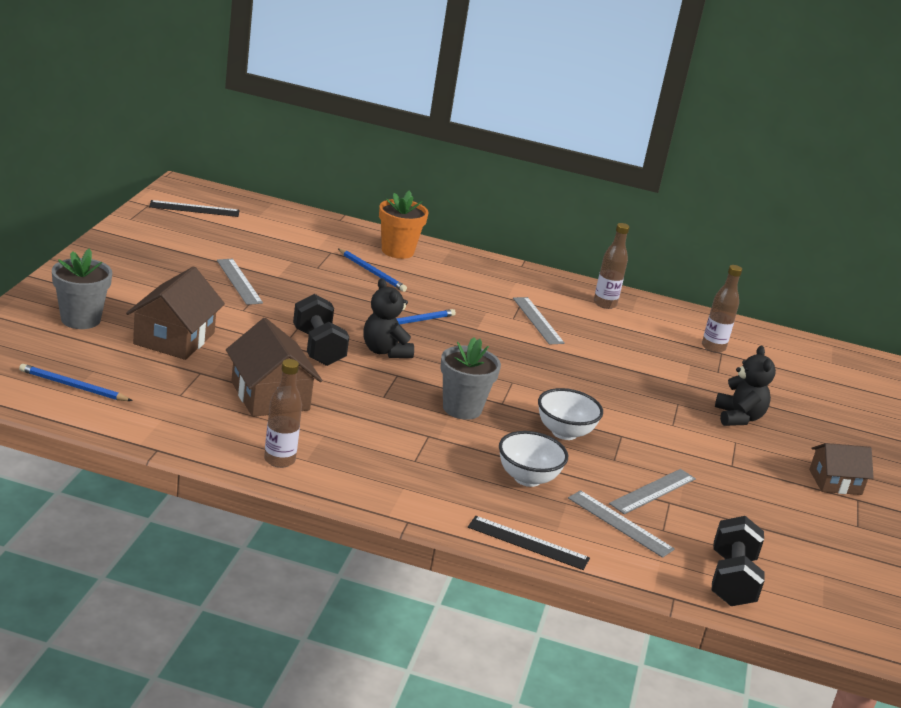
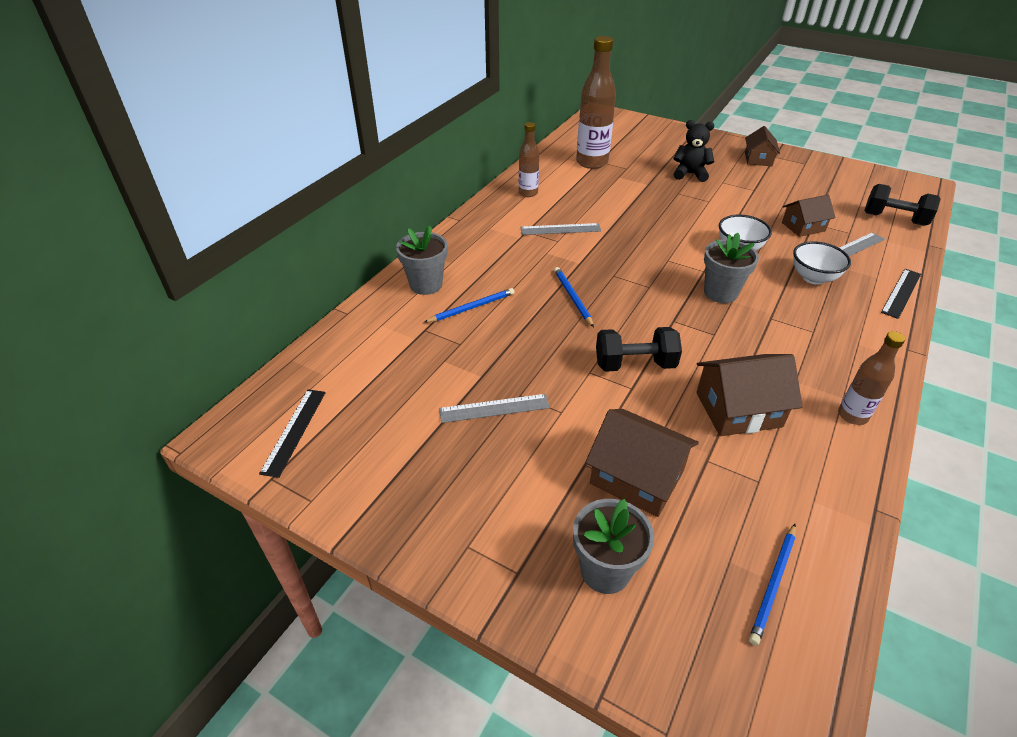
camera: 70 degrees left, 15 degrees up
(385, 351) = (632, 321): black teddy bear -> none
(397, 251) = (426, 285): orange flower pot -> grey flower pot
(653, 491) = (803, 227): grey ruler -> brown house
(713, 347) = (592, 162): brown bottle -> brown bottle, size x1.77

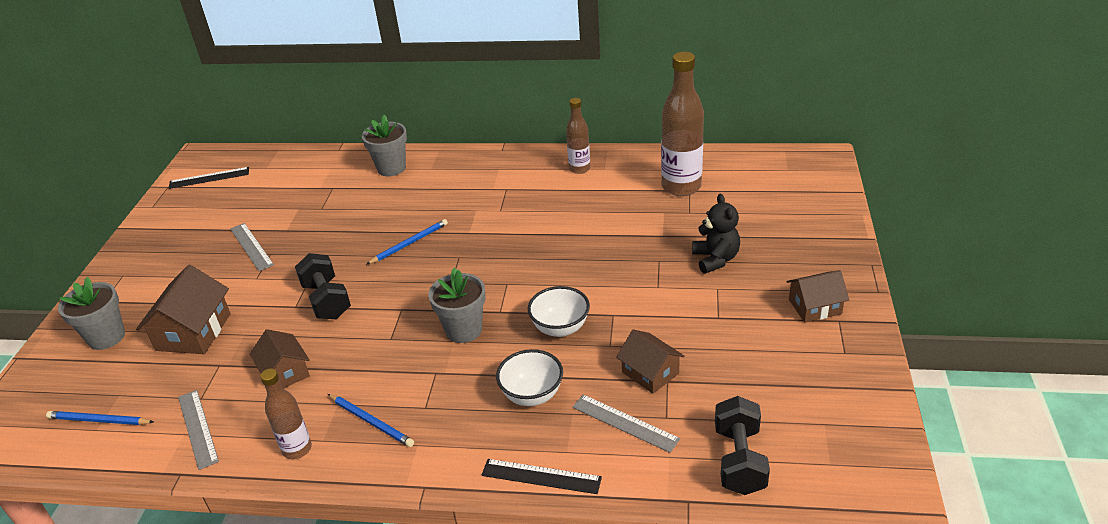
camera: 70 degrees right, 5 degrees down
(471, 307) = (370, 198): blue pencil -> blue pencil (371, 421)
(560, 229) = (522, 206): grey ruler -> grey ruler (198, 428)
(738, 409) = (285, 372): brown house -> brown house, size x0.65

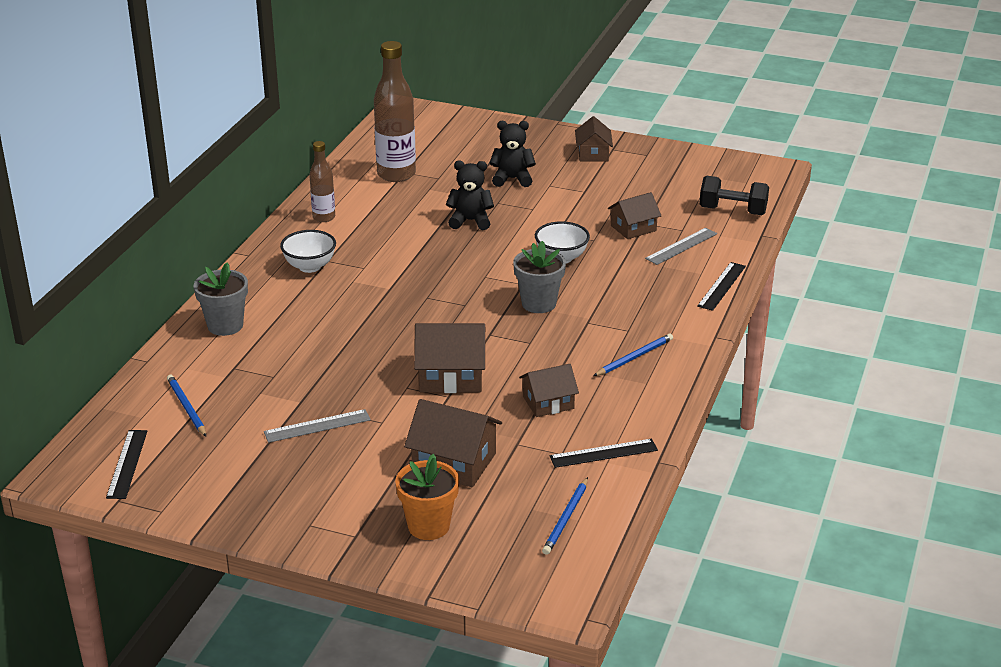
camera: 80 degrees left, 5 degrees down
(106, 337) = (428, 526): grey flower pot -> orange flower pot
(198, 428) = (603, 453): grey ruler -> black ruler
(297, 449) = (652, 396): brown bottle -> none
(326, 301) = (451, 376): black dumbbell -> brown house
(409, 243) = (385, 323): blue pencil -> blue pencil (186, 407)
(532, 395) = (635, 280): white bowl -> white bowl (310, 266)
(611, 251) = (470, 221): none -> black teddy bear

